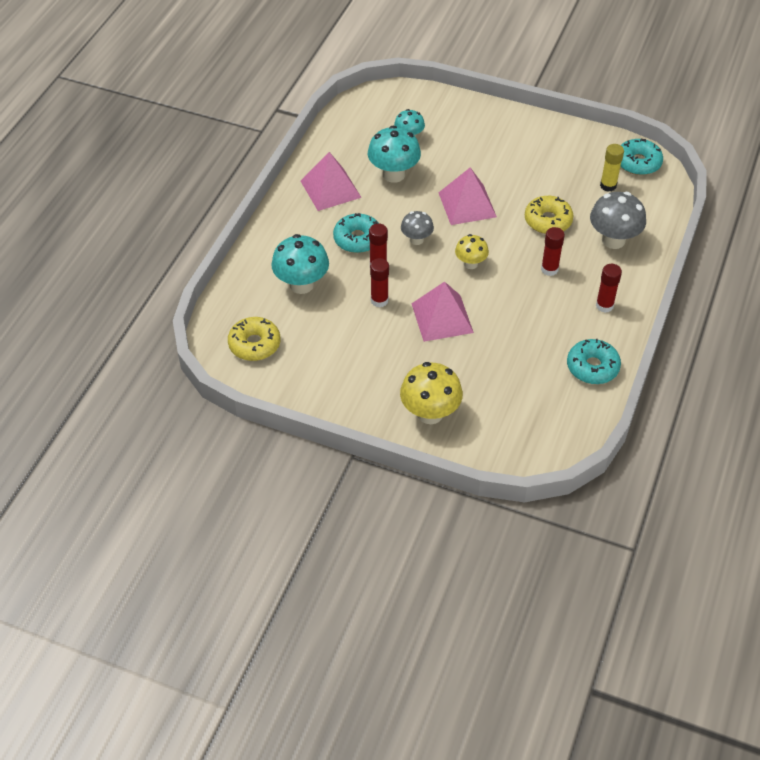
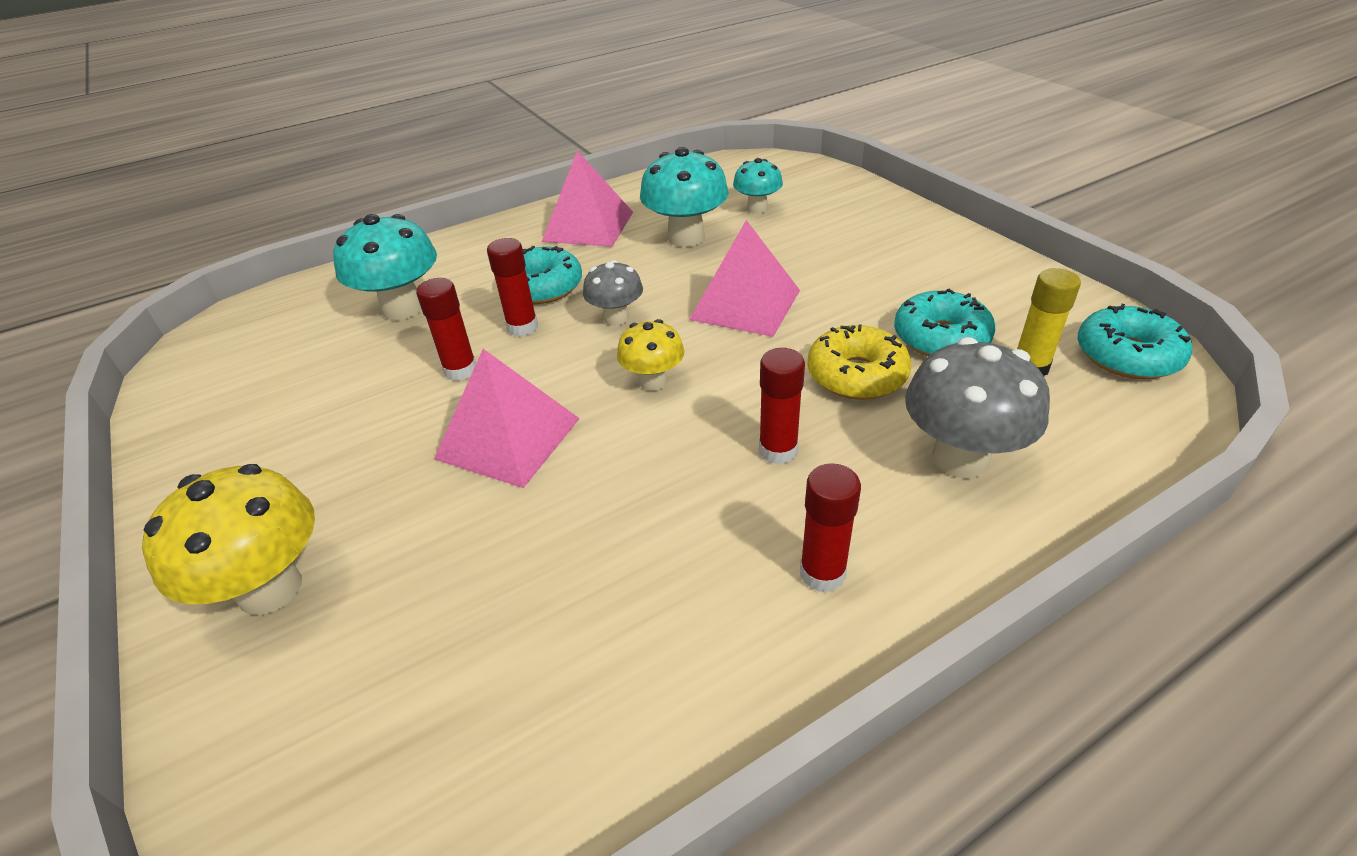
camera: 40 degrees right, 10 degrees down
(254, 344) = (246, 350): yellow donut -> none
(592, 367) = (658, 698): turquoise donut -> turquoise donut (941, 338)

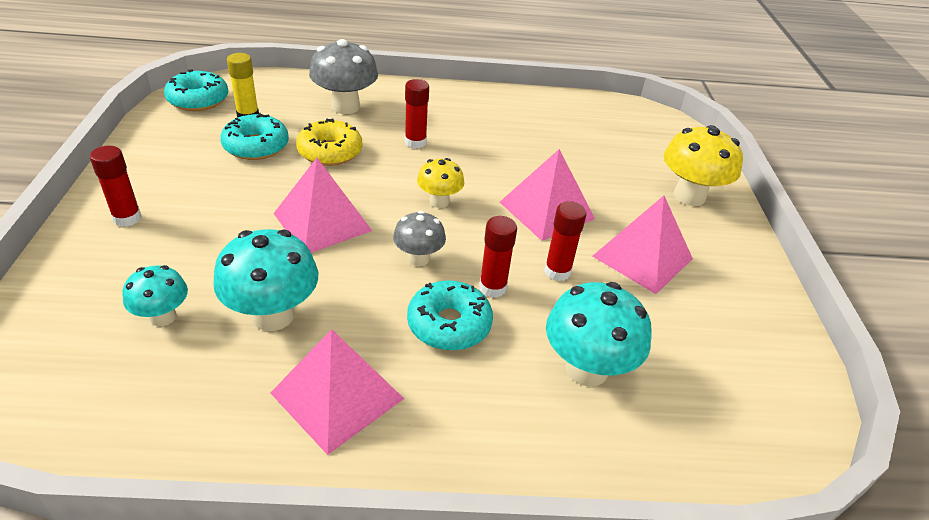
camera: 155 degrees left, 0 degrees up
(355, 434) = (642, 257): none -> pink pyramid
(822, 573) = (450, 105): red glue stick -> red glue stick (127, 218)

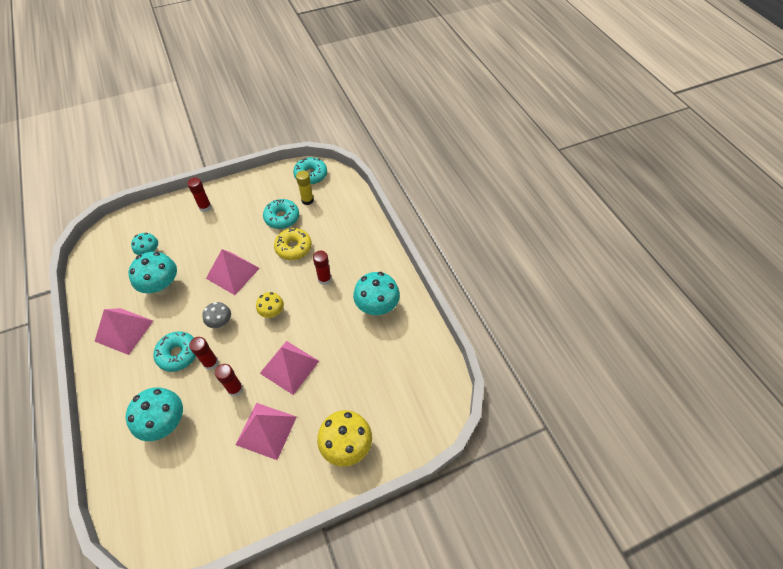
camera: 70 degrees right, 15 degrees up
(345, 106) = (343, 232): grey mushroom -> none
(495, 118) = (377, 307): none -> turquoise mushroom

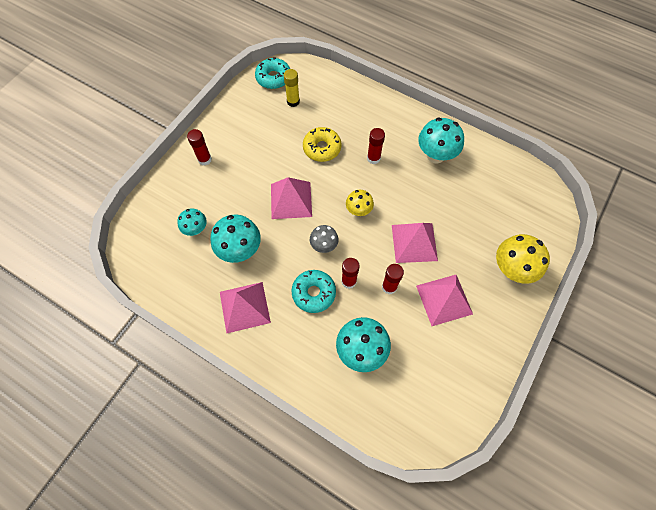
camera: 35 degrees left, 10 degrees up
(282, 218) = (286, 129): turquoise donut -> none

